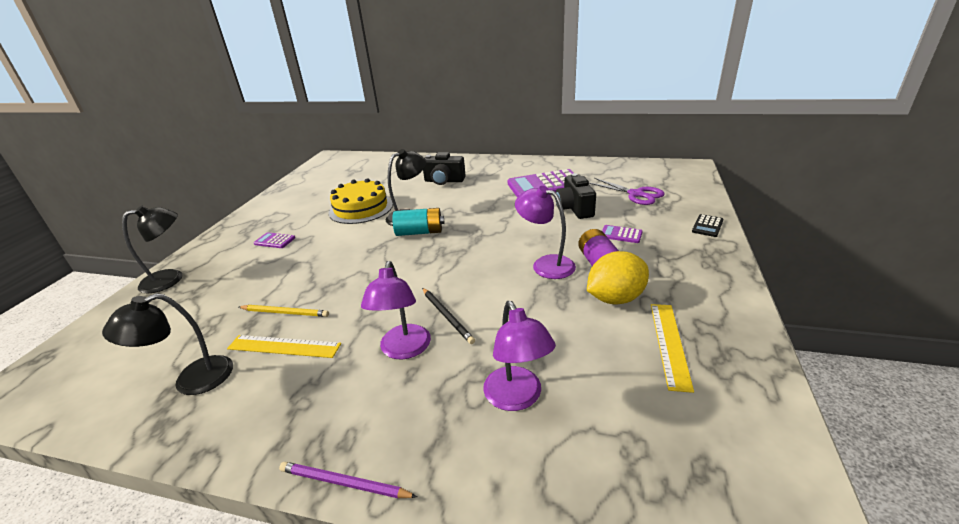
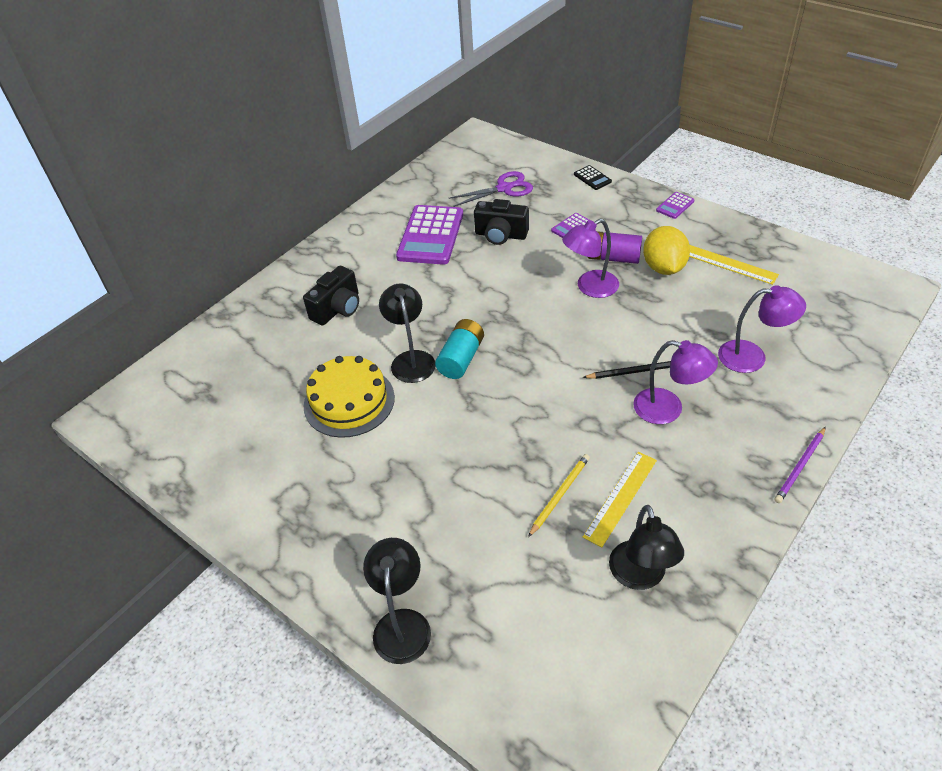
camera: 65 degrees left, 15 degrees up
(274, 241) = (374, 501): purple calculator -> purple calculator (675, 206)

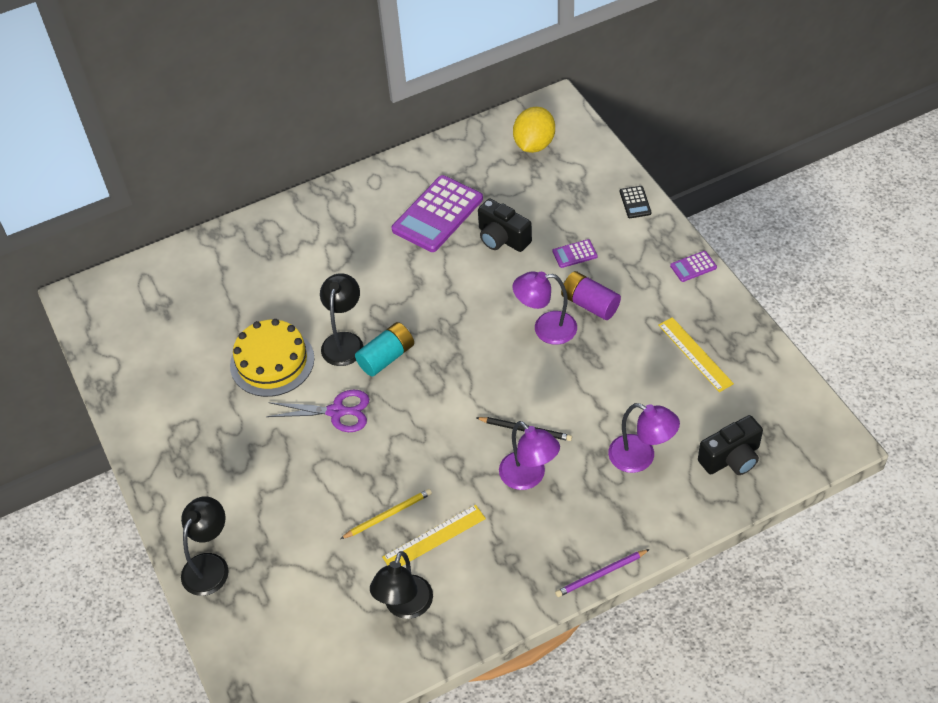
camera: 25 degrees right, 5 degrees up
(338, 309) = (311, 265): black camera -> black camera (731, 458)
(504, 188) = (540, 183): purple scissors -> purple scissors (336, 412)
(663, 268) = (629, 333): yellow lemon -> yellow lemon (534, 144)

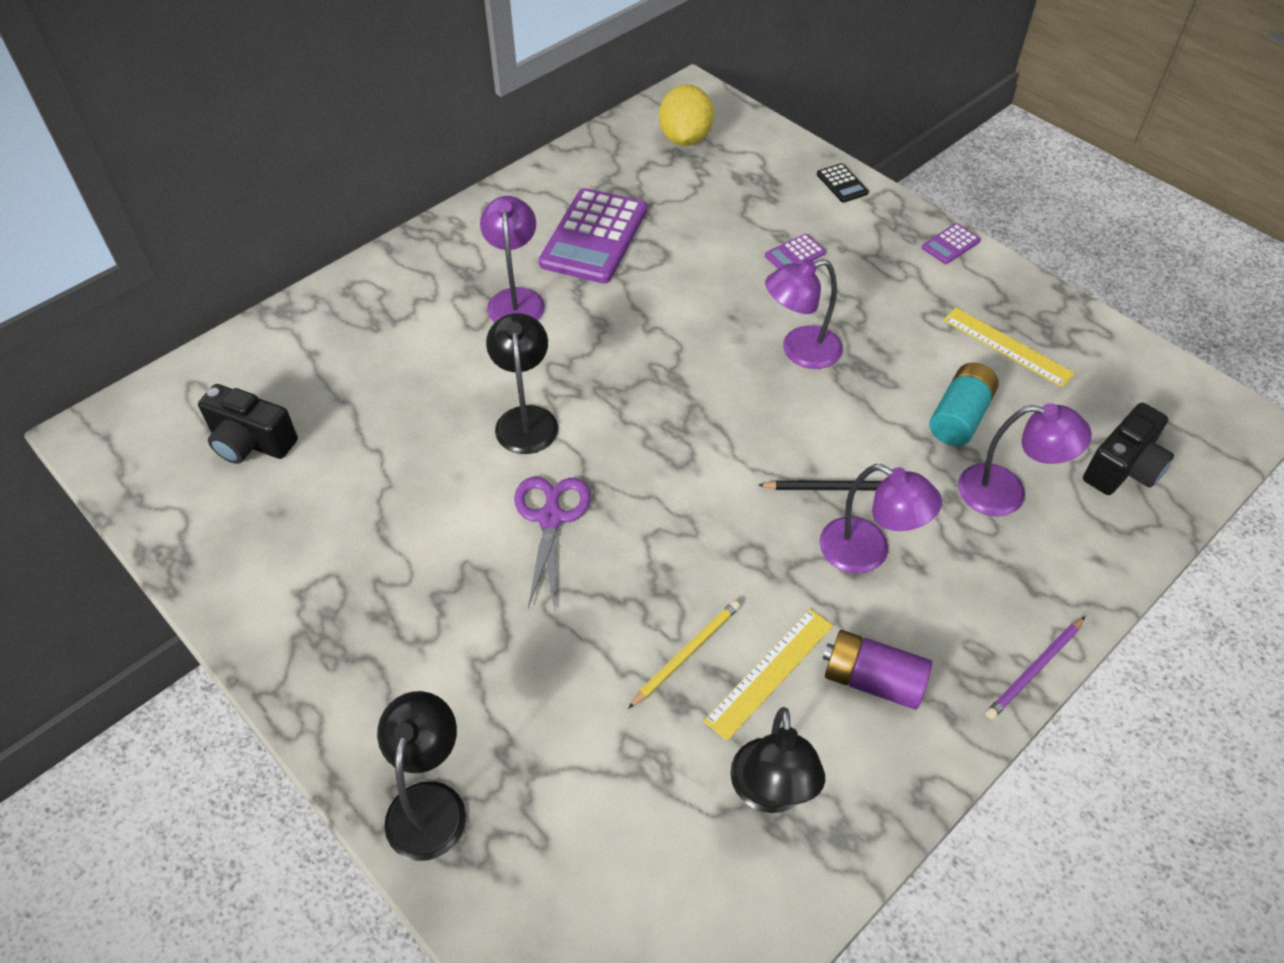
camera: 20 degrees left, 0 degrees up
(272, 362) = (428, 467): yellow cake -> none
(336, 412) = (550, 518): purple scissors -> purple scissors turned 75 degrees counterclockwise
(367, 253) = (516, 299): none -> purple lamp
(386, 357) = (595, 429): turquoise battery -> turquoise battery (959, 417)
(502, 238) = (692, 251): black camera -> black camera (251, 442)
(590, 304) = (843, 310): purple battery -> purple battery (872, 680)

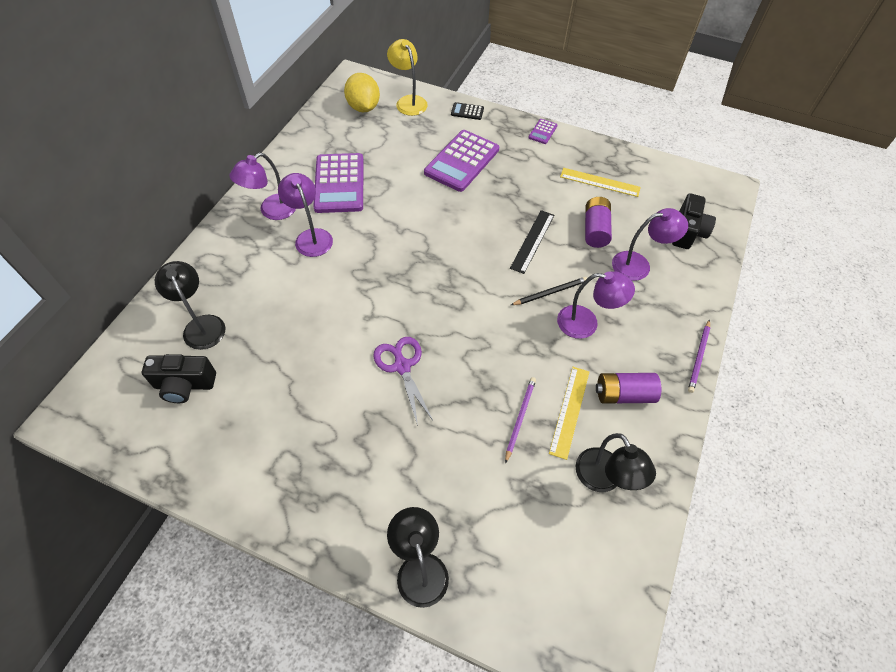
camera: 25 degrees left, 5 degrees up
(526, 419) = (356, 310): black lamp -> black lamp (201, 325)
(686, 653) = (520, 418): yellow pencil -> purple pencil
(758, 146) = (408, 101): none -> yellow lamp
(795, 254) = (462, 161): purple calculator -> purple calculator, size x2.26
(799, 351) = (493, 218): purple lamp -> purple lamp (271, 211)
(842, 183) = (467, 111): black calculator -> black calculator turned 150 degrees clockwise
(845, 403) = (532, 241): none -> black ruler
(959, 417) = (595, 230): turquoise battery -> purple battery

